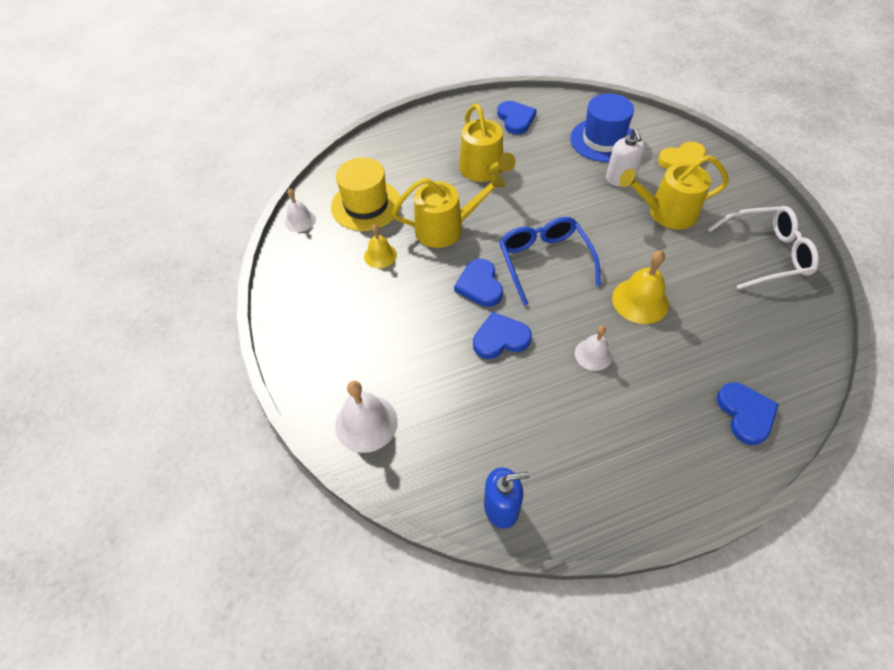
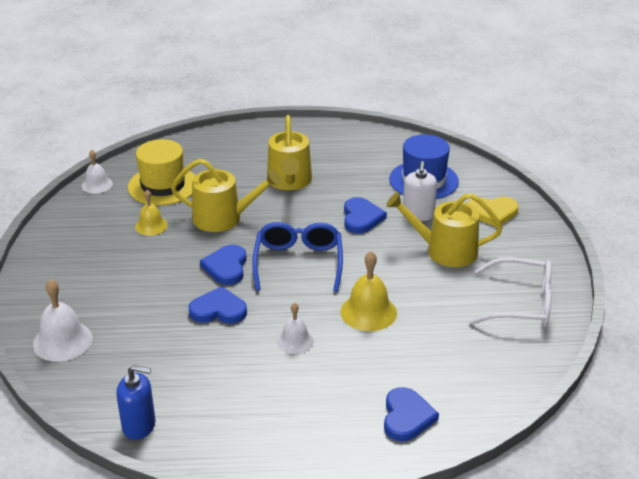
camera: 15 degrees right, 20 degrees down
(515, 119) = (348, 147): blue heart -> blue heart (361, 218)

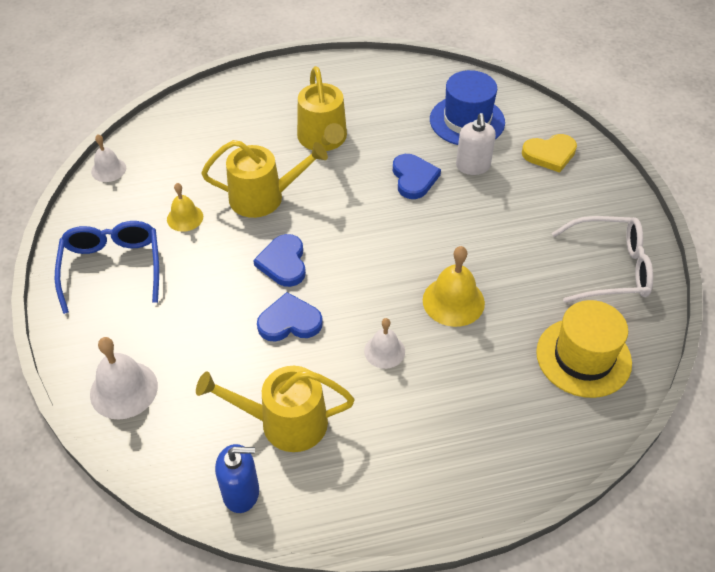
camera: 10 degrees left, 15 degrees up
(163, 185) = (184, 162): yellow hat -> yellow hat (583, 357)
(298, 263) = (361, 246): blue glasses -> blue glasses (112, 268)
(406, 417) = (530, 434): blue heart -> none
(445, 251) = (513, 210): yellow watering can -> yellow watering can (285, 422)

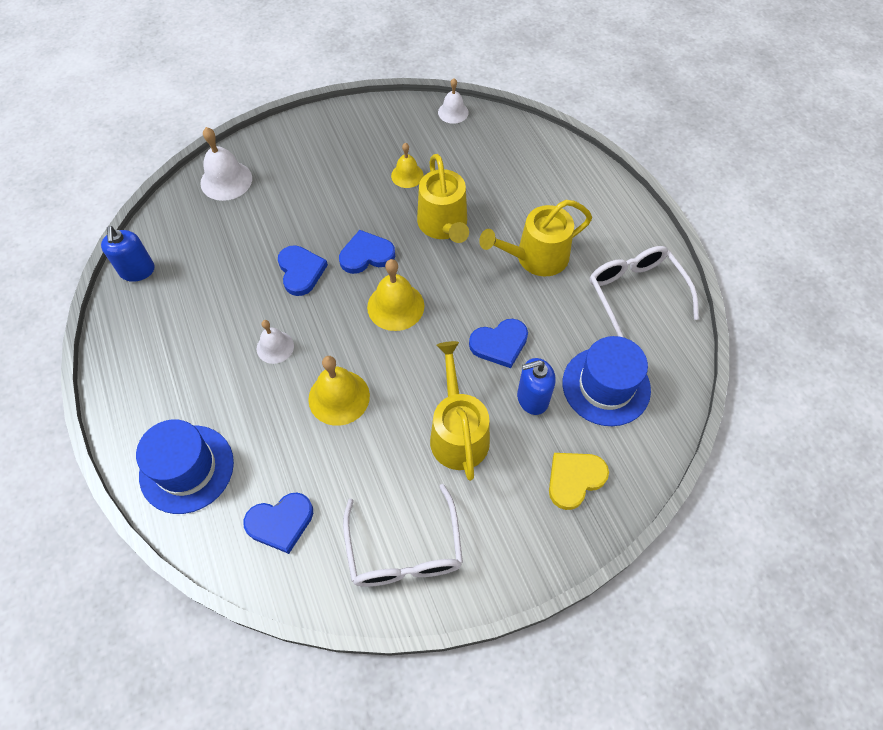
camera: 80 degrees right, 10 degrees up
(112, 268) = (343, 143): blue glasses -> none
(285, 422) = (199, 287): yellow watering can -> yellow watering can (458, 433)
(355, 246) = (395, 306): none -> yellow bell
(379, 86) = (635, 294): none -> white glasses
(473, 166) = (532, 398): white soap dispenser -> blue soap dispenser
(522, 437) = (187, 468): none -> blue hat
(550, 154) = (574, 479): yellow heart -> yellow heart turned 75 degrees clockwise
(583, 357) = (280, 522): yellow hat -> blue heart

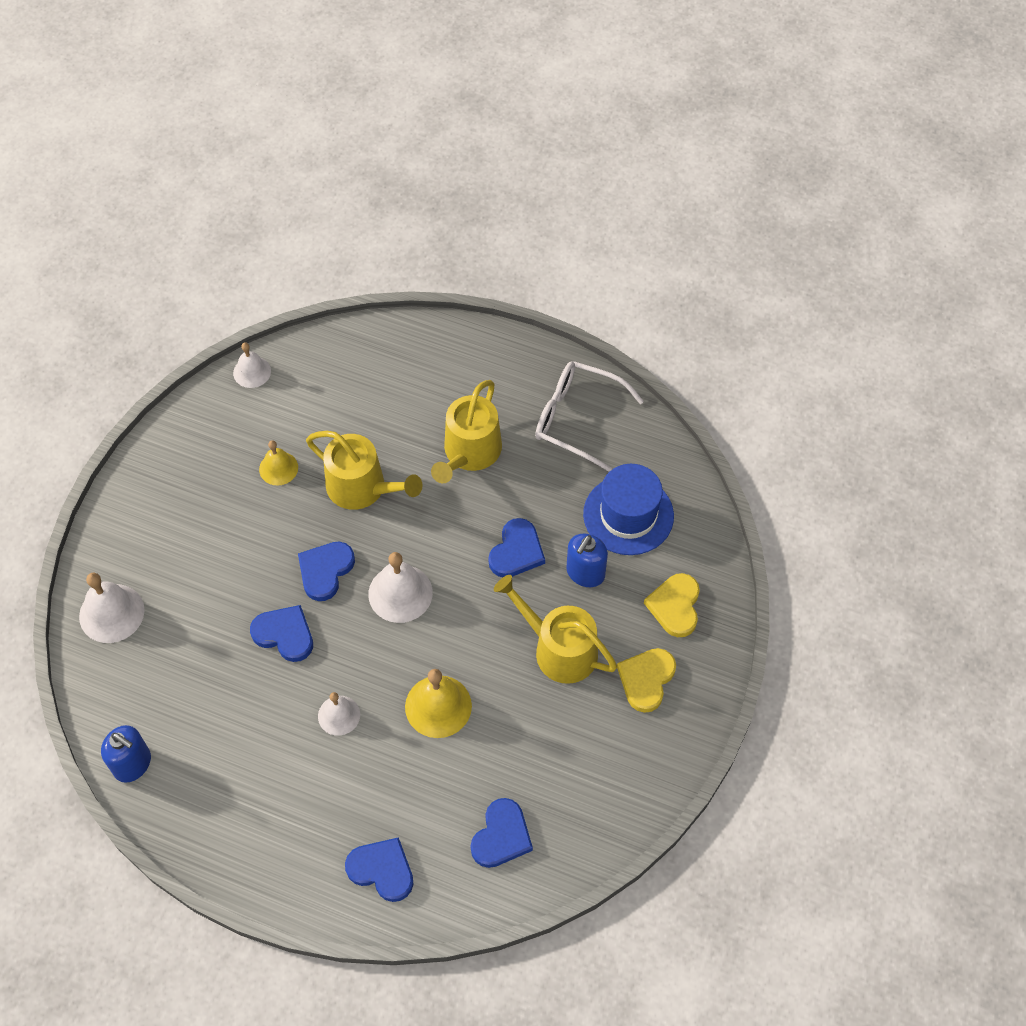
camera: 45 degrees left, 0 degrees up
(187, 468) = (382, 870): blue hat -> blue heart
(395, 306) = (400, 593): yellow bell -> white bell
(404, 550) = (611, 767): white glasses -> none
(497, 512) = (646, 679): none -> yellow heart

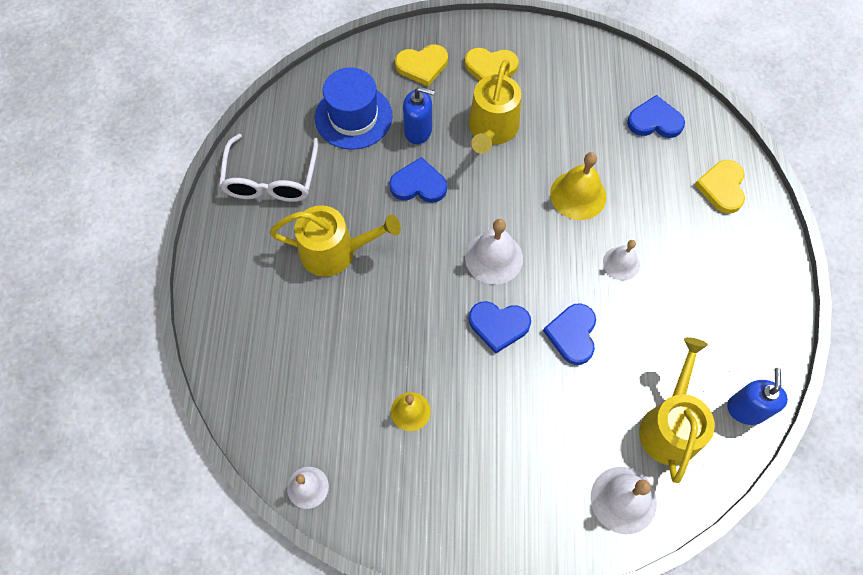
camera: 110 degrees left, 5 degrees up
(362, 488) = (403, 327): yellow watering can -> yellow watering can (670, 426)
(382, 870) = (722, 187): blue heart -> yellow heart

